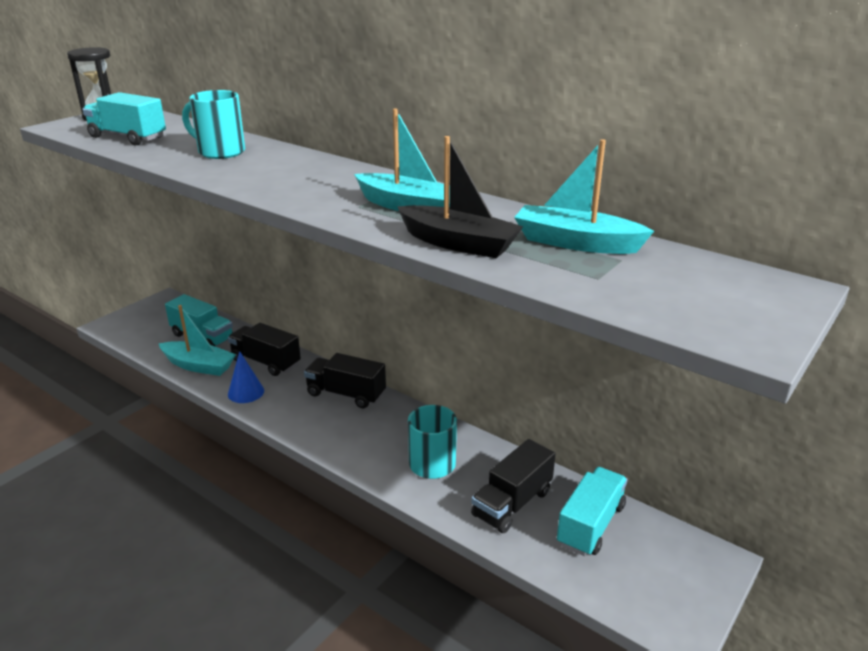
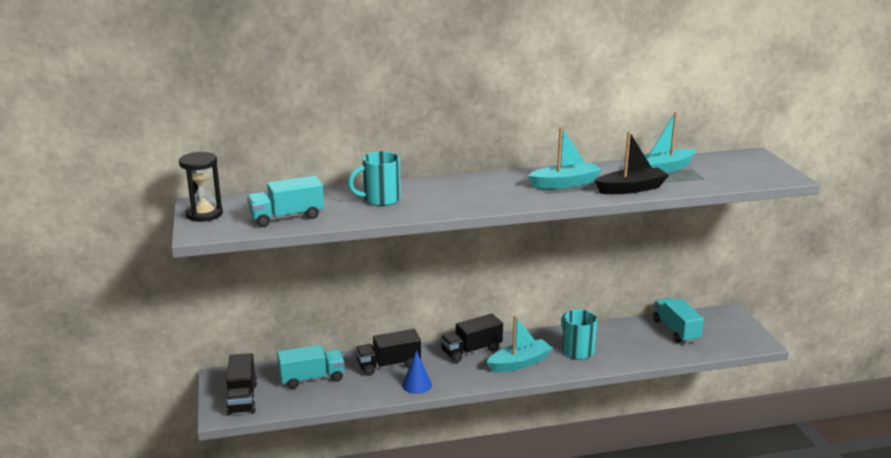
camera: 50 degrees left, 5 degrees down
(199, 366) = (353, 392): turquoise boat -> turquoise boat (519, 363)
(512, 503) = (637, 343): black truck -> black truck (242, 398)

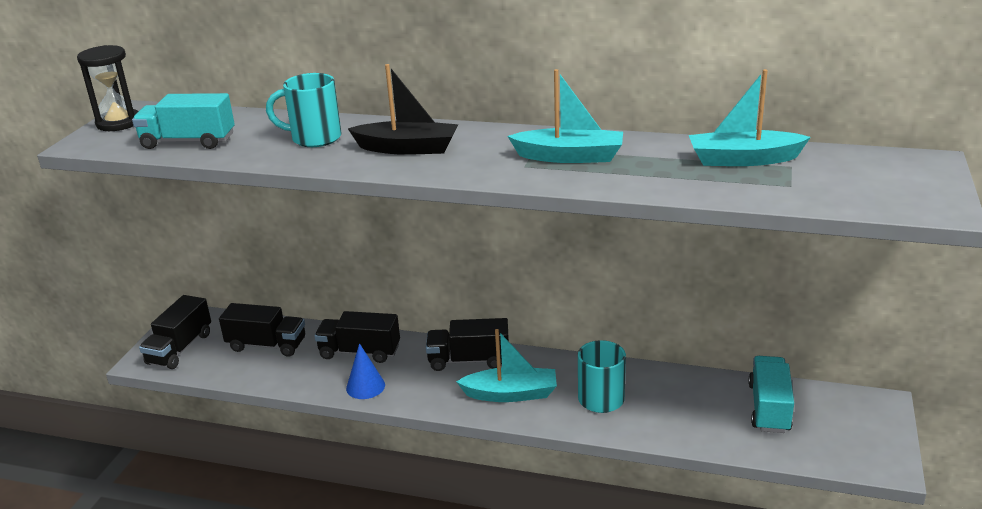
camera: 30 degrees right, 5 degrees up
(312, 378) = (267, 345): turquoise truck -> black truck
(631, 189) = (653, 181): black boat -> black boat (407, 148)

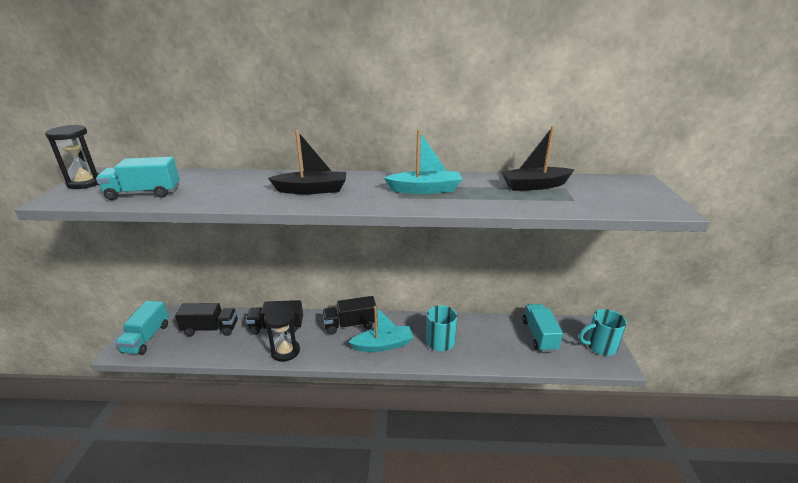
camera: 15 degrees left, 0 degrees up
(180, 348) = (147, 338): black truck -> turquoise truck
(314, 138) = (241, 186): turquoise mug -> turquoise mug (600, 346)
(365, 386) = (285, 351): blue cone -> black hourglass
(743, 159) = (534, 186): turquoise boat -> black boat

